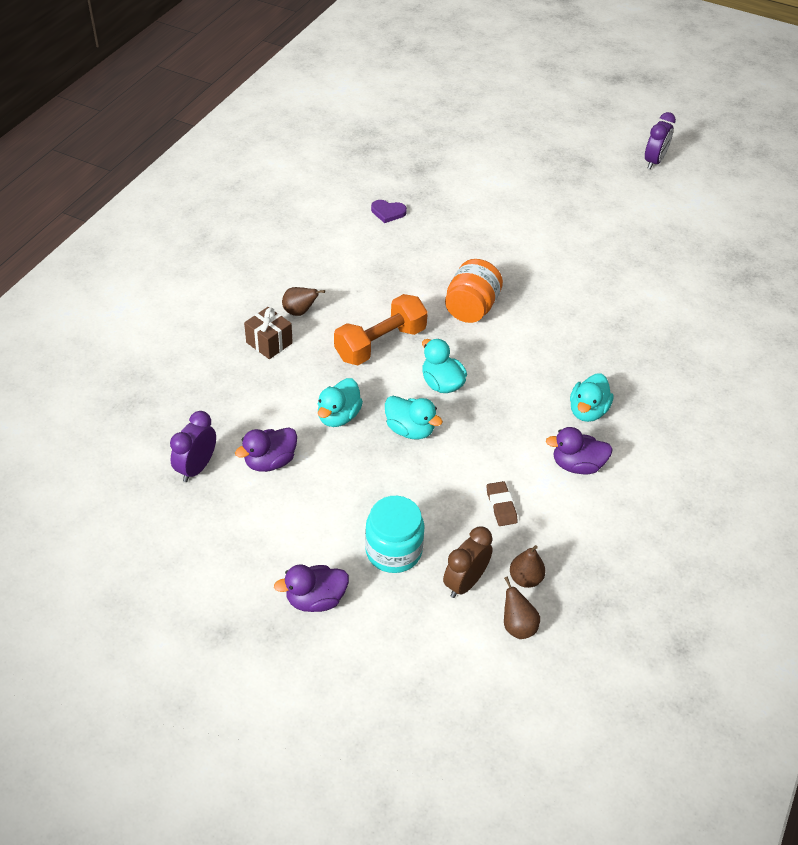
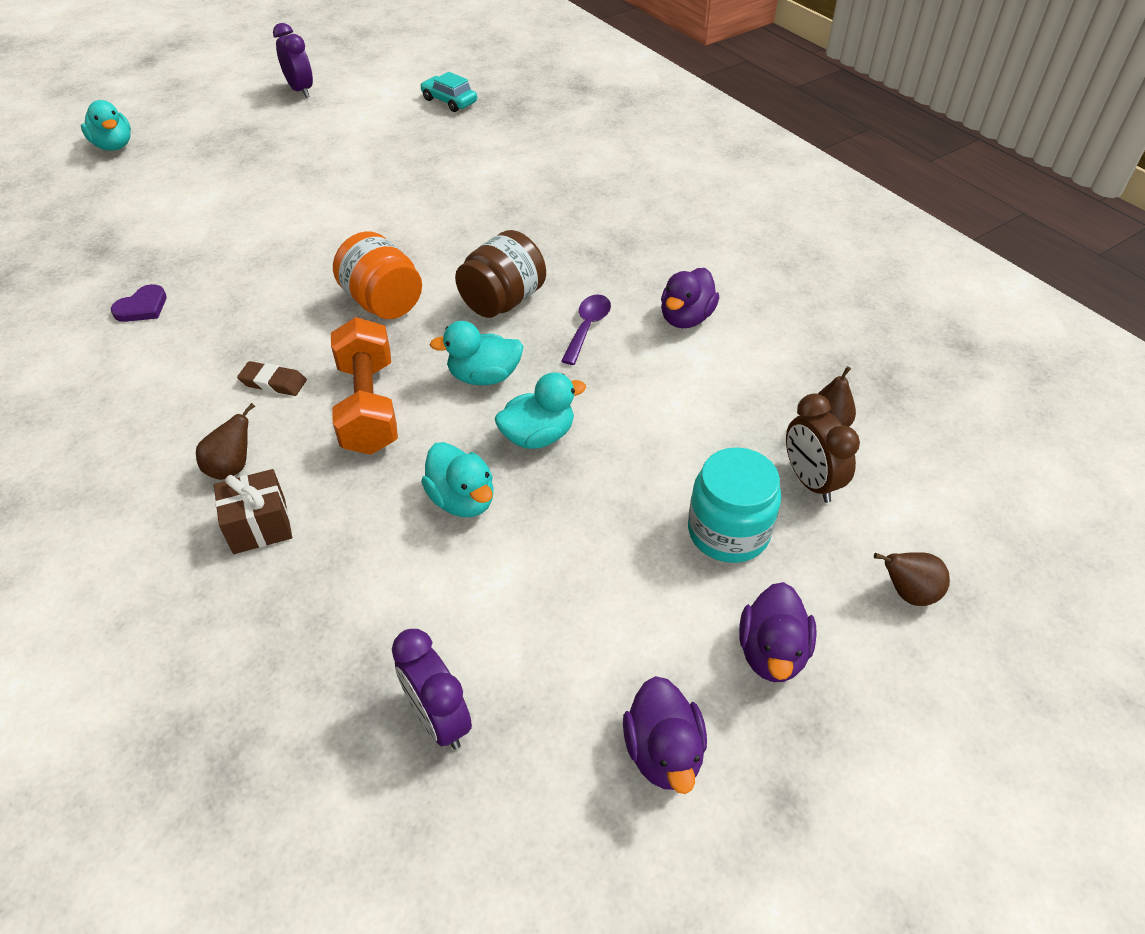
camera: 60 degrees left, 0 degrees up
(270, 461) = (491, 613): purple duck -> purple duck (663, 752)
(501, 506) = (710, 402): brown eraser -> brown eraser (273, 382)
(517, 363) = (503, 301): none -> brown jar
(517, 626) = (893, 460): brown pear -> brown pear (907, 593)
(525, 416) = (587, 328): none -> purple spoon
(587, 411) = (614, 279): turquoise duck -> turquoise duck (114, 146)
(717, 238) = (449, 101): none -> turquoise car

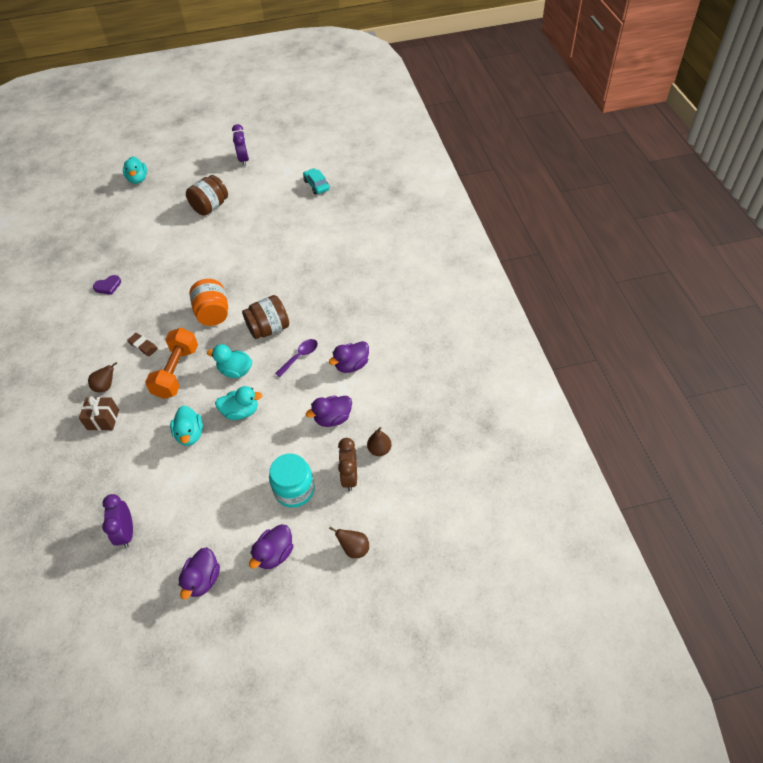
camera: 25 degrees right, 5 degrees up
(279, 158) = (210, 207): none -> brown jar
(712, 402) = (333, 418): none -> purple duck

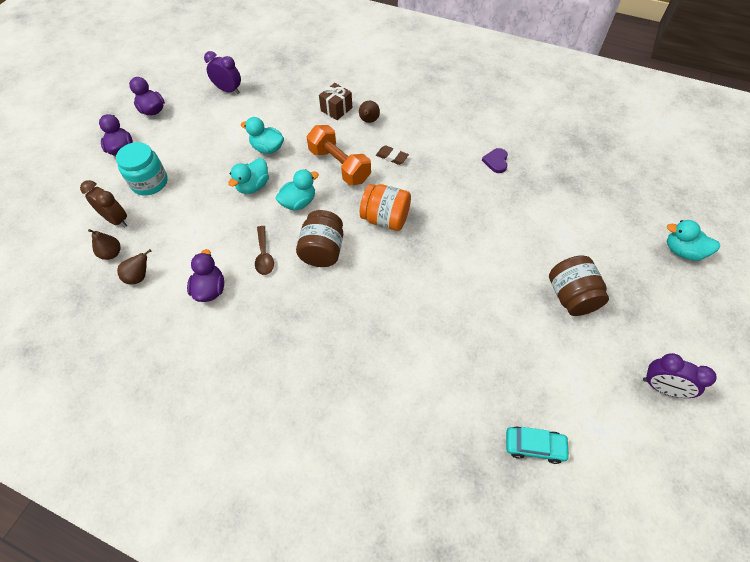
camera: 125 degrees right, 5 degrees up
(143, 346) = (392, 157): brown eraser -> brown eraser turned 45 degrees clockwise
(300, 357) = (264, 255): purple spoon -> brown spoon
(333, 418) = (176, 240): purple duck -> none
(354, 549) = (68, 190): brown pear -> brown pear (139, 277)

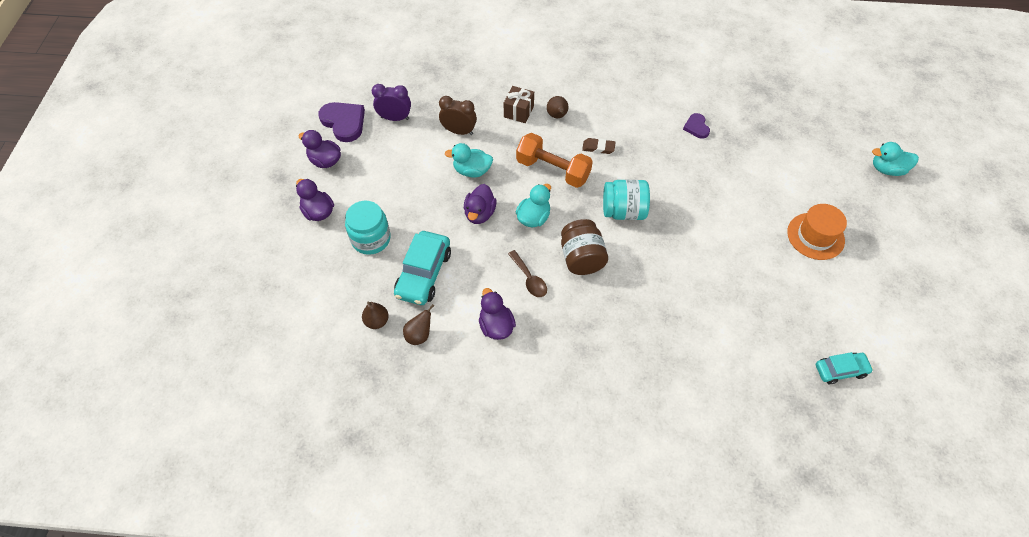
camera: 20 degrees left, 0 degrees up
(116, 220) = (360, 287): brown clock -> brown clock (459, 131)
(175, 224) = (423, 274): none -> turquoise car
(186, 84) = (344, 122): none -> purple heart
(253, 186) = (480, 213): turquoise duck -> purple duck
(385, 219) = (623, 211): orange jar -> turquoise jar
(571, 296) = (815, 236): brown jar -> orange hat
(662, 387) = (916, 291): purple clock -> none

